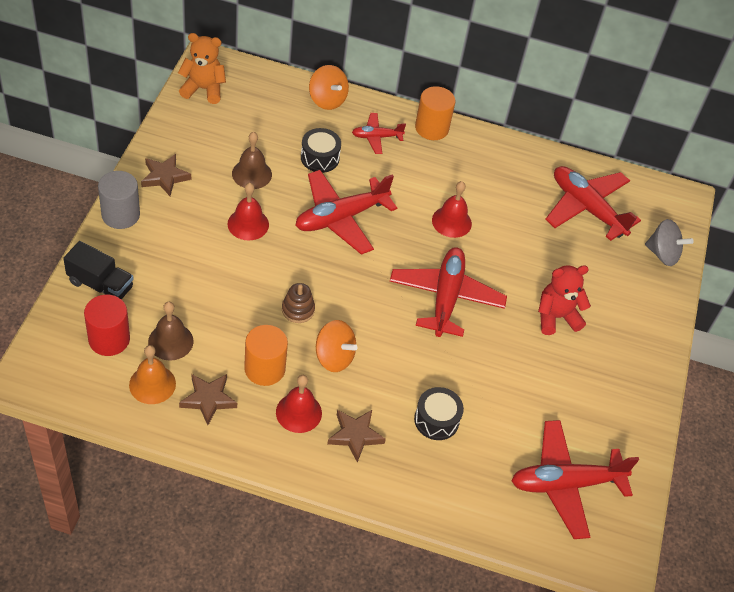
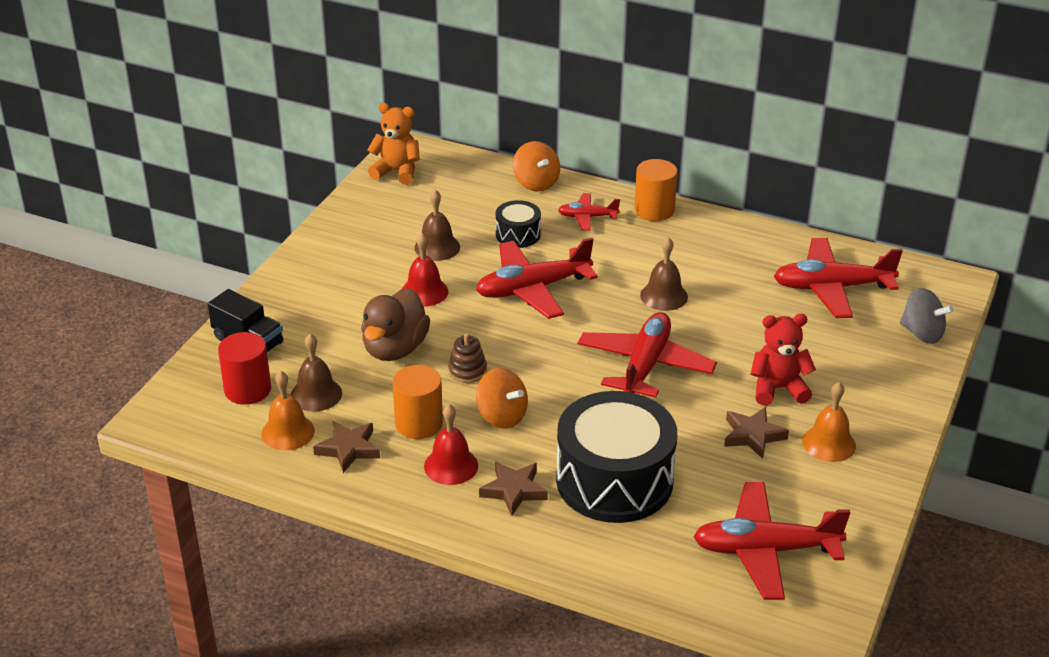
camera: 15 degrees right, 15 degrees down
(120, 214) = (283, 280): grey cylinder -> none
(165, 177) = (338, 248): brown star -> brown star (753, 435)
(232, 288) = (395, 349): none -> brown duck
(436, 420) = (614, 481): black drum -> black drum, size x2.15
(451, 221) = (664, 296): red bell -> brown bell
(587, 208) = (832, 288): red plane -> red plane turned 60 degrees counterclockwise
(602, 371) = (829, 443): none -> orange bell

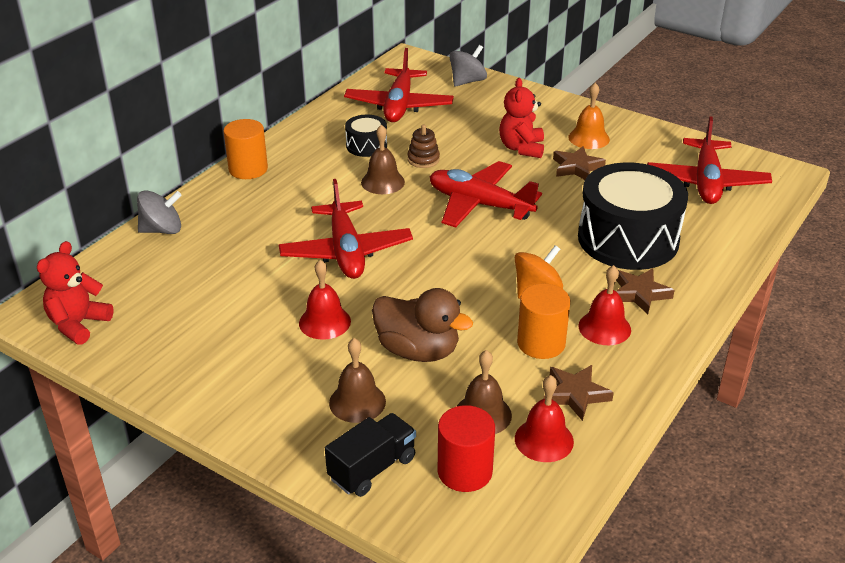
camera: 80 degrees left, 0 degrees up
(288, 432) = (544, 440): orange bell -> red bell
(397, 172) = (78, 324): orange teddy bear -> red teddy bear
(437, 247) = (247, 306): brown bell -> brown bell (357, 402)
(467, 371) = (465, 305): brown stacking toy -> brown stacking toy (423, 159)
(518, 234) = (249, 251): black drum -> black drum (366, 146)
(536, 183) = (162, 230): orange spinning top -> grey spinning top
(587, 217) = (240, 206): red plane -> none

